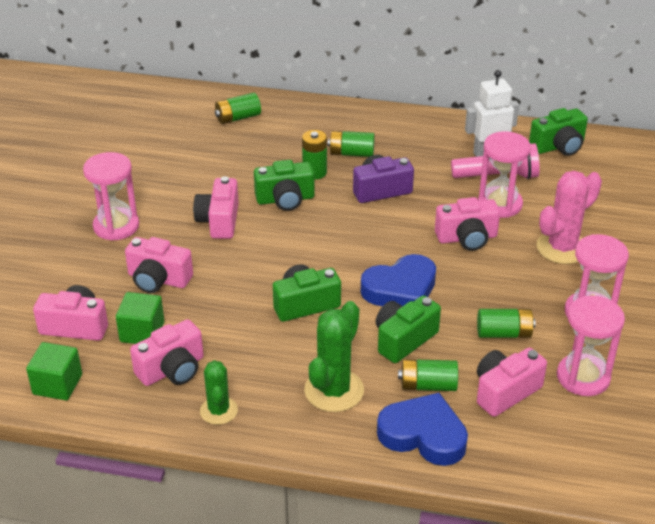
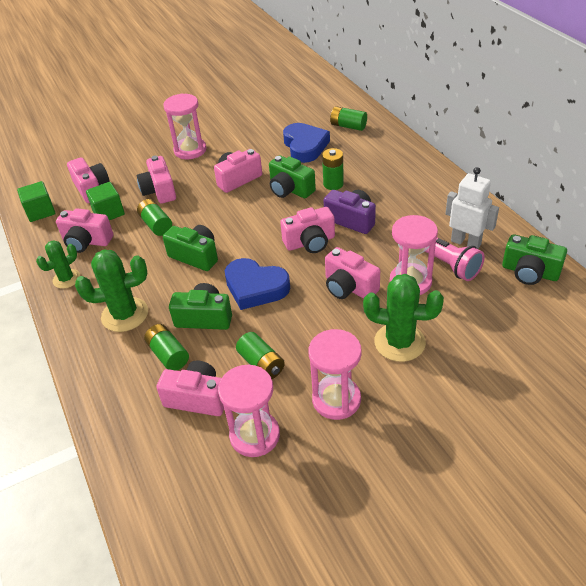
camera: 55 degrees right, 5 degrees up
(351, 153) = (375, 186): green battery -> green battery (156, 225)
(380, 228) = (310, 242): none -> pink camera
(423, 435) = (117, 380): blue heart -> blue heart (305, 146)
(562, 248) = (399, 342): pink cactus -> green cactus

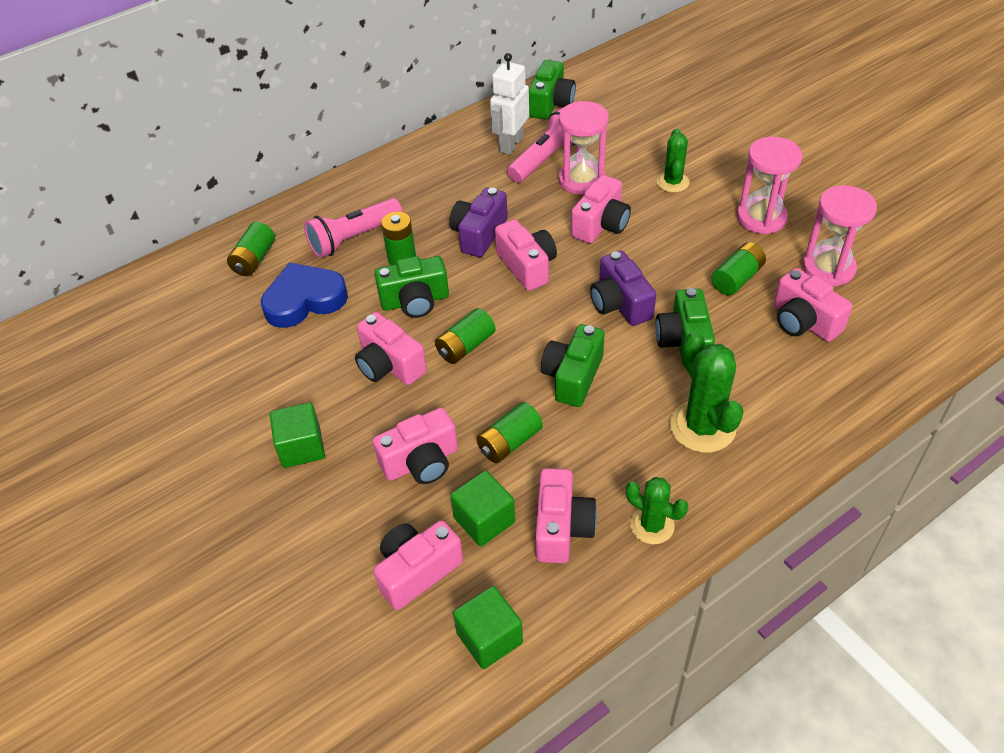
camera: 100 degrees left, 5 degrees up
(168, 355) = (753, 362): green battery -> green battery (465, 346)
(190, 150) = (301, 447): pink hourglass -> green cube
(197, 398) = (803, 322): pink camera -> pink camera turned 45 degrees counterclockwise
(255, 287) = (620, 304): blue heart -> purple camera
(290, 189) = (415, 301): green camera -> green camera turned 45 degrees clockwise
(360, 163) = (353, 238): none -> pink flashlight
(399, 342) = (672, 182): green cactus -> green cactus, size x0.62

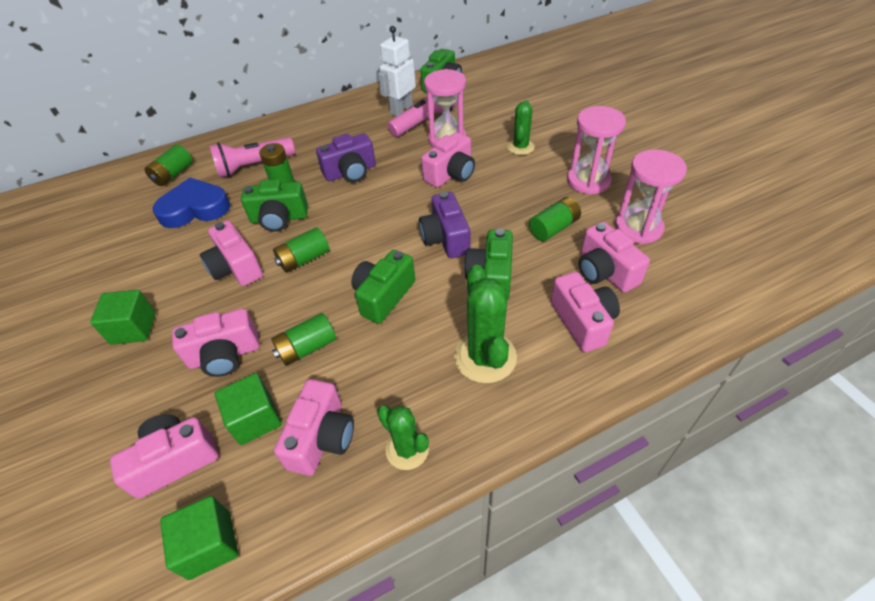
camera: 10 degrees right, 0 degrees up
(479, 234) = (350, 172): purple camera -> purple camera turned 150 degrees counterclockwise
(527, 266) = (379, 200): pink camera -> pink camera (582, 322)

